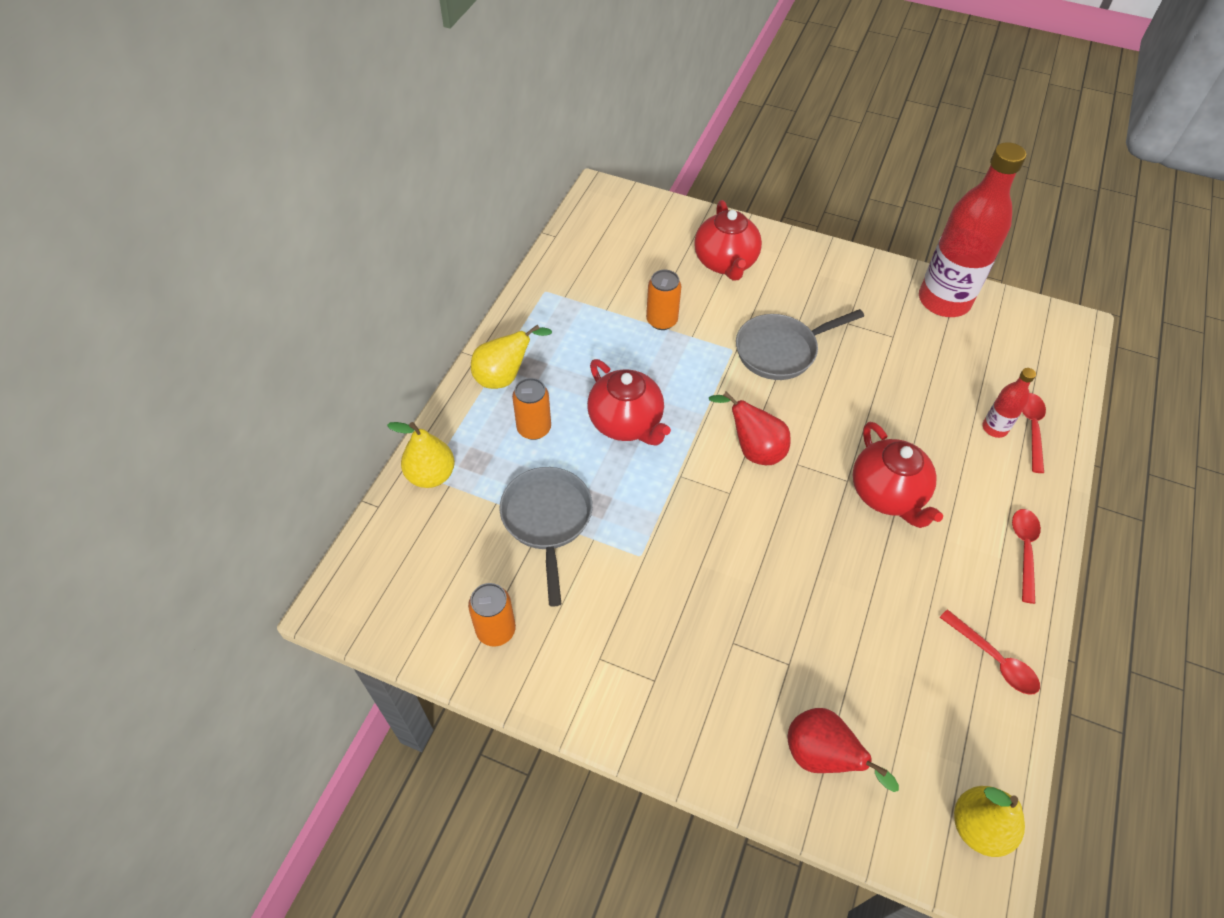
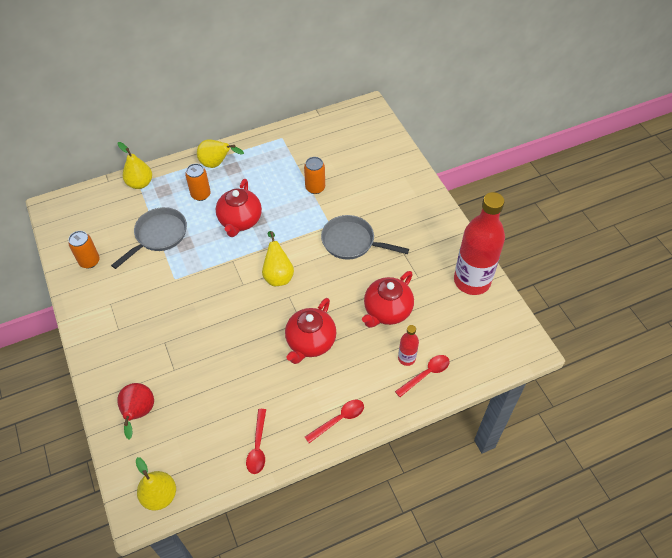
camera: 45 degrees right, 0 degrees up
(725, 263) = (382, 182): red teapot -> red teapot (387, 311)
(753, 449) = (278, 275): red pear -> yellow pear

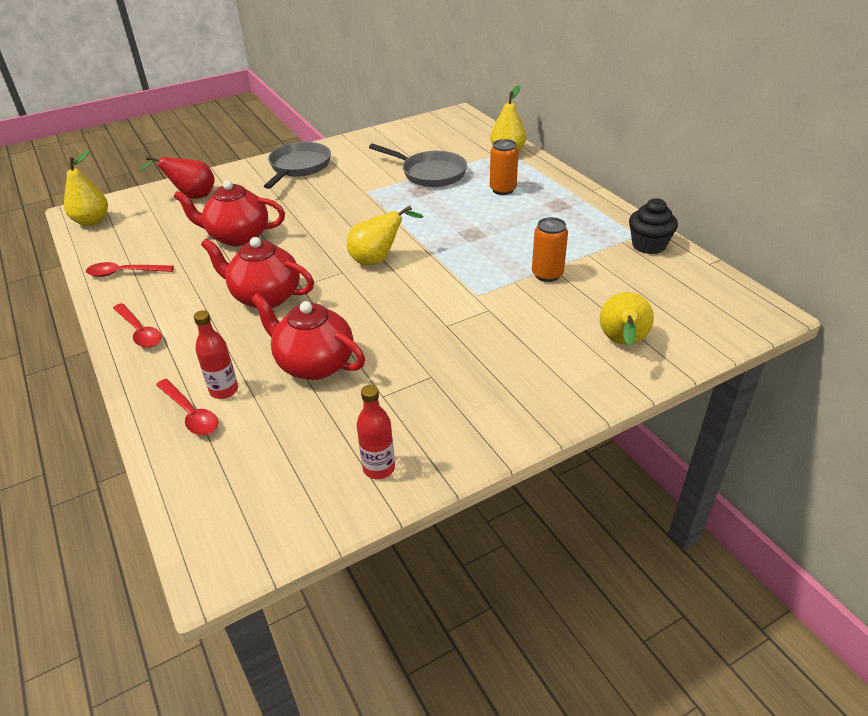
camera: 85 degrees right, 15 degrees down
(89, 261) = (387, 143): orange can -> none
(217, 164) = (560, 193): yellow pear -> yellow pear (622, 343)
(240, 221) = (465, 221): red teapot -> red teapot (238, 237)
(294, 135) = (648, 245): none -> black cupcake
(351, 242) = (447, 318): grey pan -> grey pan (299, 167)
(472, 281) = (379, 468): red bottle -> red bottle, size x0.44

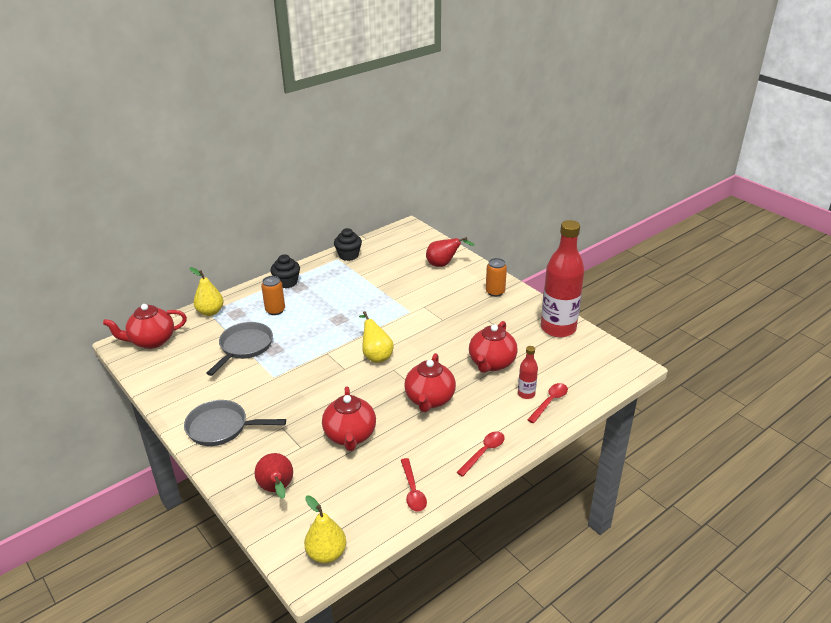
camera: 100 degrees left, 5 degrees down
(379, 468) = (558, 328): red bottle -> red bottle, size x2.26
(459, 126) = (151, 341): none -> red teapot
(547, 274) = (384, 288): orange can -> orange can (495, 292)
(570, 196) = (287, 282): none -> black cupcake
(622, 343) = (443, 264): yellow pear -> red pear

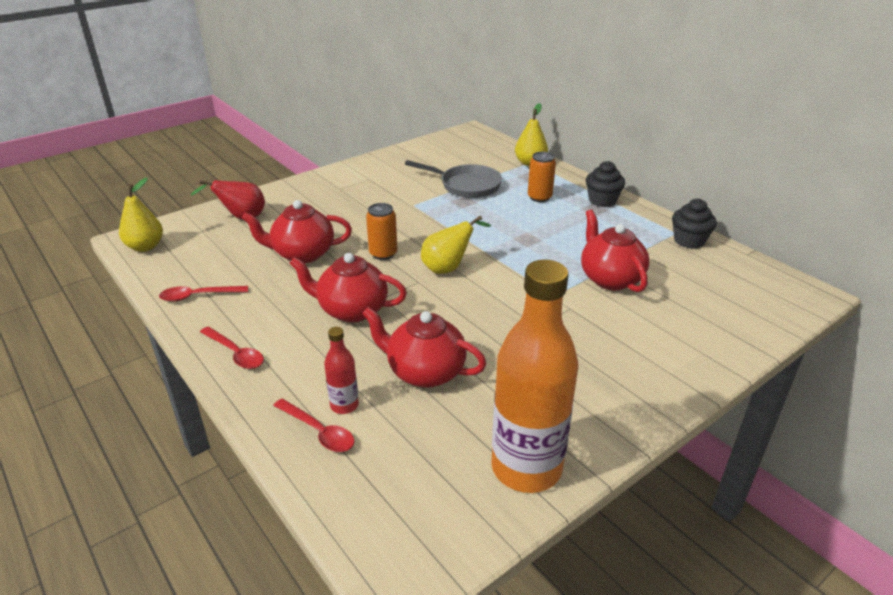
camera: 90 degrees right, 0 degrees up
(151, 341) = (477, 141): red teapot -> red teapot (610, 278)
(221, 428) = (338, 185): grey pan -> none
(443, 264) = (702, 330): red pear -> none
(495, 292) = (632, 389): orange can -> orange can (383, 254)
(558, 328) = (526, 468): red bottle -> orange bottle

